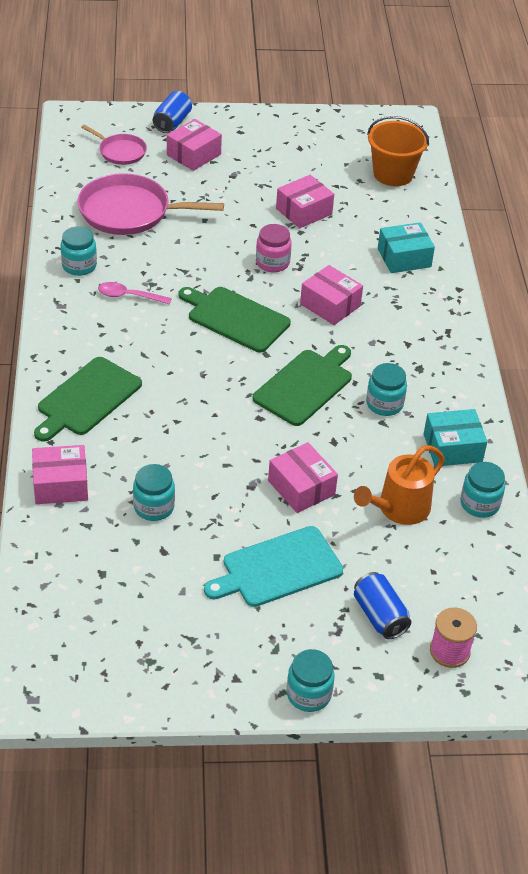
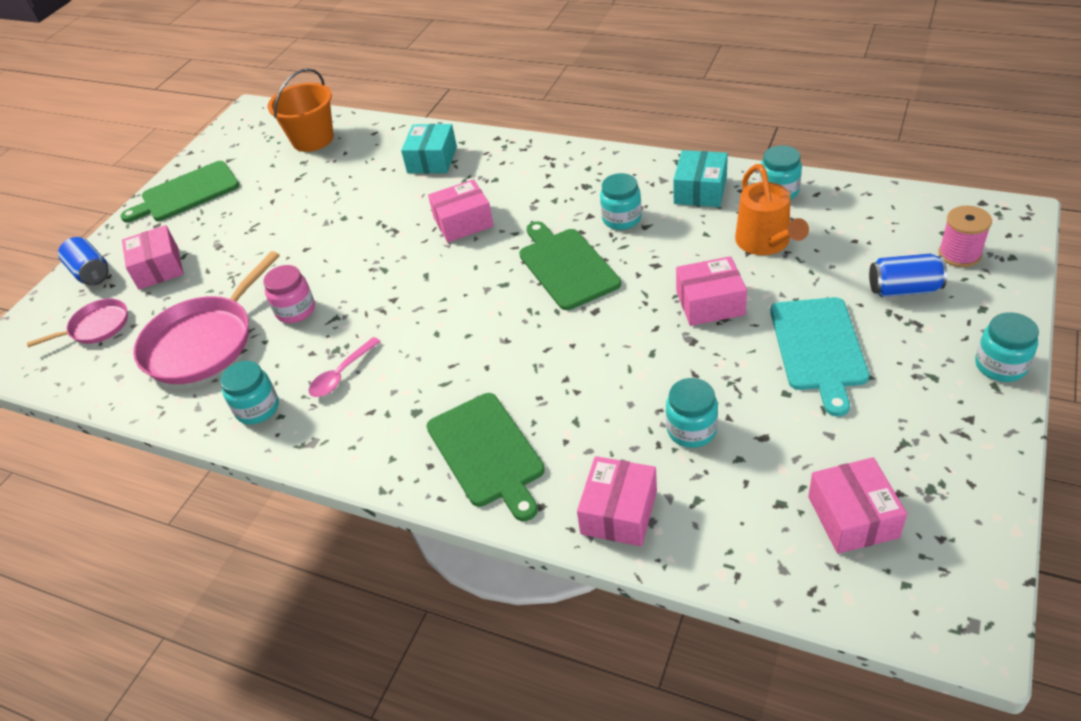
camera: 55 degrees left, 0 degrees up
(235, 318) = (436, 295): green cutting board -> green cutting board (186, 193)
(272, 263) = (373, 248): pink jar -> pink jar (295, 310)
(304, 211) = (316, 208): pink box -> pink box (853, 517)

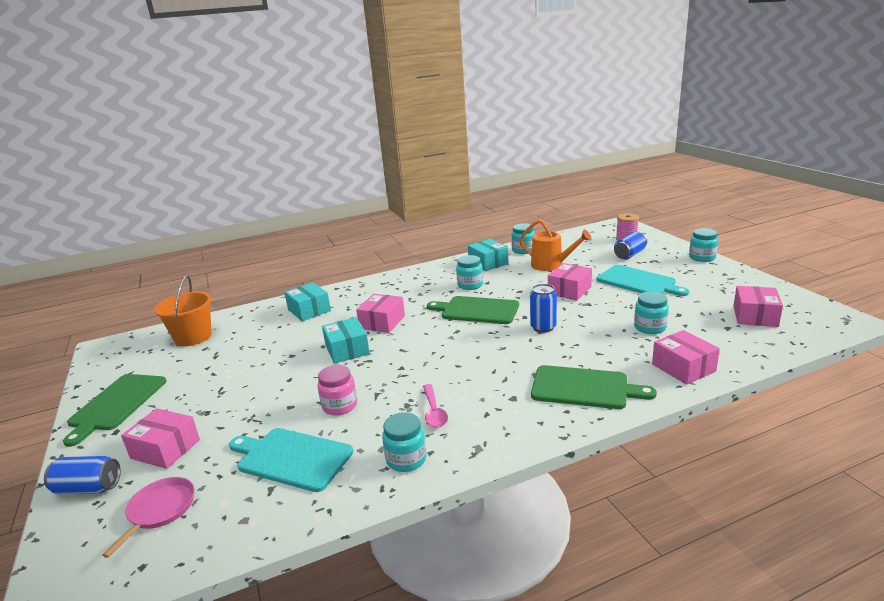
camera: 50 degrees left, 20 degrees down
(203, 342) = (291, 458): pink pan -> turquoise cutting board
(388, 242) = (347, 350): none -> turquoise box
(586, 341) = (543, 327): none -> blue can
(853, 517) = (755, 316): pink box -> pink box turned 75 degrees clockwise

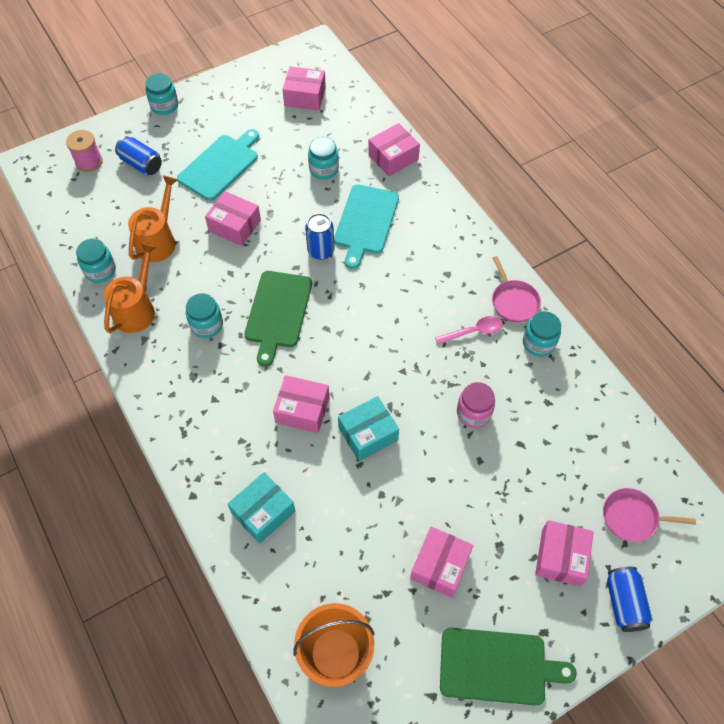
camera: 100 degrees left, 35 degrees up
(214, 380) = (440, 566): none -> pink box
(291, 458) = (553, 432): turquoise cutting board -> turquoise cutting board (366, 222)
(469, 444) = (513, 301): none -> pink pan
(488, 263) = (137, 309): turquoise box -> orange watering can
(584, 388) = (428, 224): green cutting board -> none

